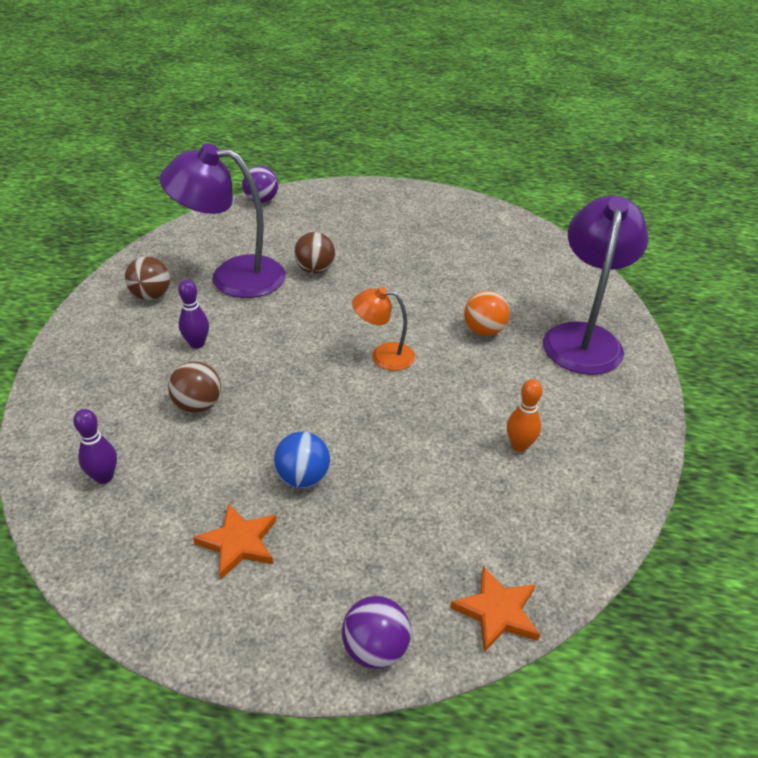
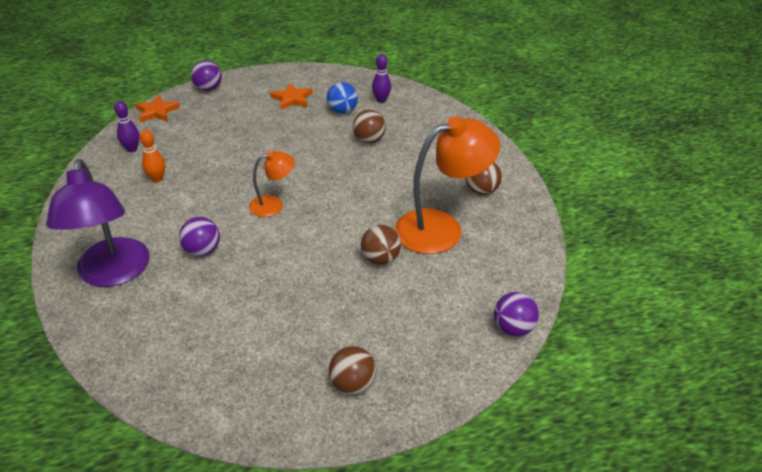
camera: 155 degrees right, 0 degrees up
(197, 344) = (409, 170): purple bowling pin -> purple bowling pin (132, 149)
(232, 276) = (441, 228): purple lamp -> orange lamp
(303, 478) = (280, 128): blue ball -> blue ball (342, 111)
(402, 207) = (353, 384): none -> brown ball
(483, 331) = (202, 251): orange ball -> purple ball

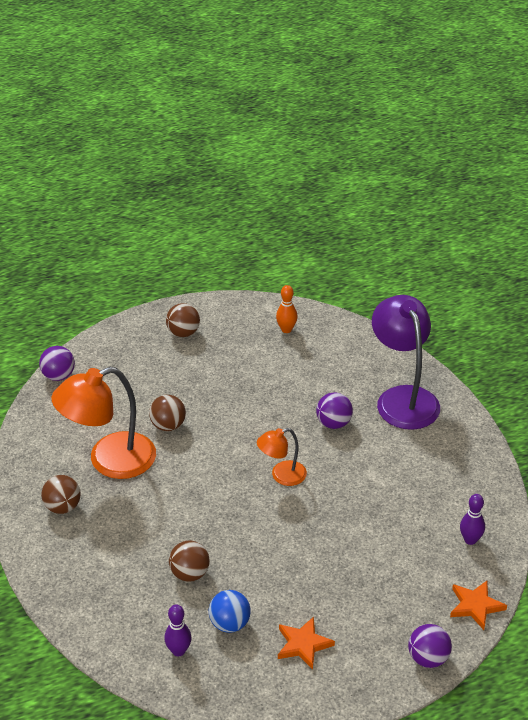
camera: 175 degrees right, 0 degrees up
(157, 179) = (418, 500): orange bowling pin -> orange bowling pin (286, 329)

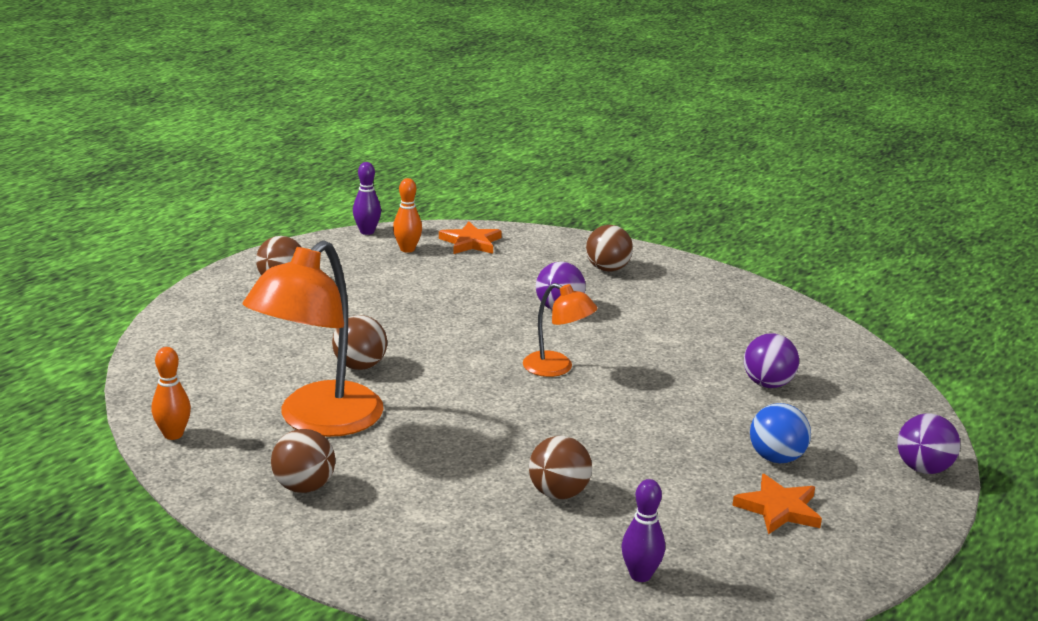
camera: 35 degrees left, 15 degrees down
(28, 439) = (173, 434): none -> orange bowling pin
(58, 376) = (150, 362): purple ball -> purple ball (768, 384)
(229, 624) = (669, 523): blue ball -> blue ball (776, 458)
(282, 476) = (557, 368): orange lamp -> orange lamp turned 90 degrees counterclockwise
(403, 398) = (607, 269): purple lamp -> brown ball
(470, 540) = (826, 357): purple bowling pin -> purple bowling pin (367, 232)
(475, 606) = (905, 407): orange star -> orange star (470, 242)

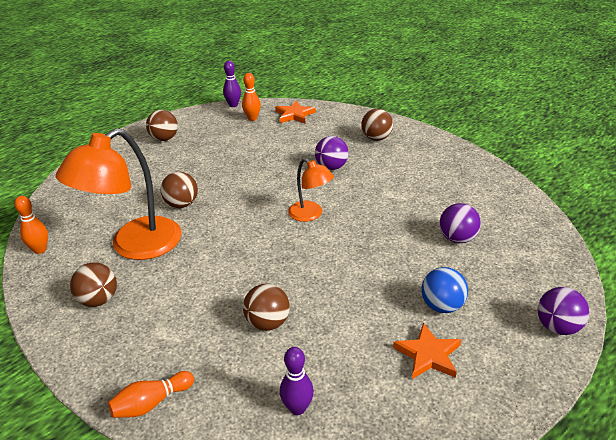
camera: 15 degrees right, 10 degrees up
(448, 589) = (151, 403): none -> orange bowling pin

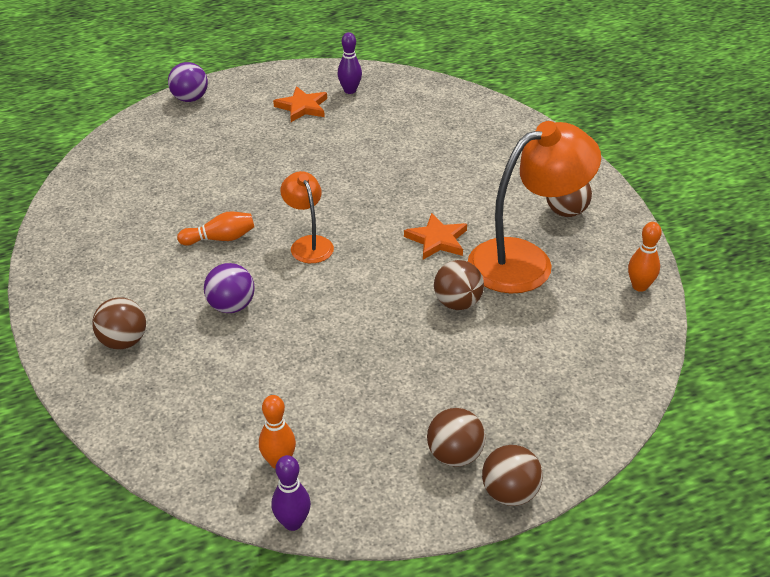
camera: 160 degrees left, 5 degrees up
(151, 403) = (522, 129): orange bowling pin -> orange bowling pin (220, 239)
(267, 323) = (413, 155): brown ball -> brown ball (509, 493)
(294, 115) = (200, 446): orange star -> orange star (437, 240)
(297, 408) = (417, 103): purple bowling pin -> purple bowling pin (350, 90)
(442, 306) = (259, 131): blue ball -> none
(457, 239) = (184, 177): purple ball -> none

